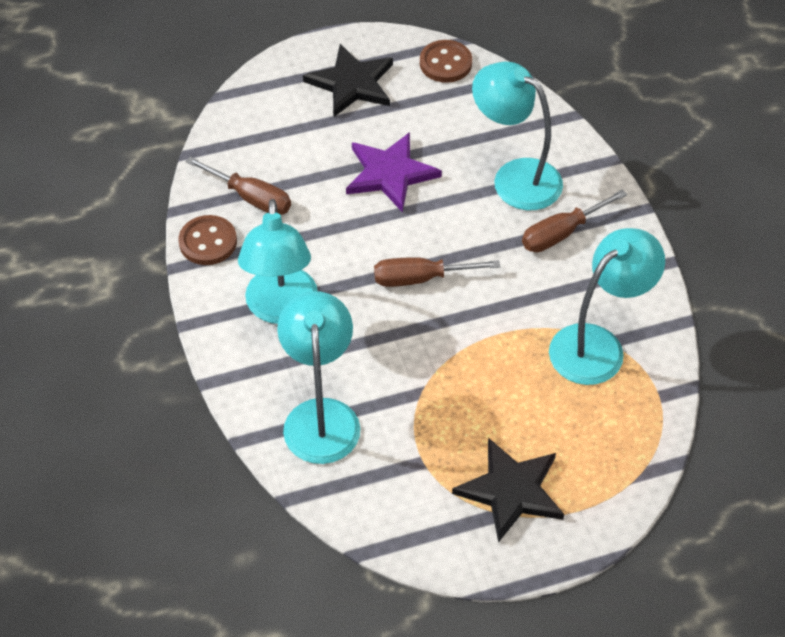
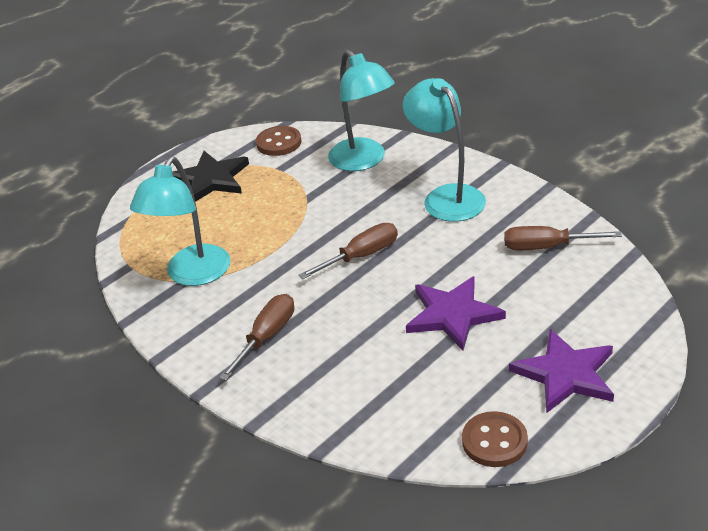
camera: 155 degrees right, 15 degrees down
(208, 242) = (544, 208): brown button -> brown button (279, 143)
(351, 83) = (565, 374): black star -> purple star
(515, 177) = (339, 363): turquoise lamp -> none

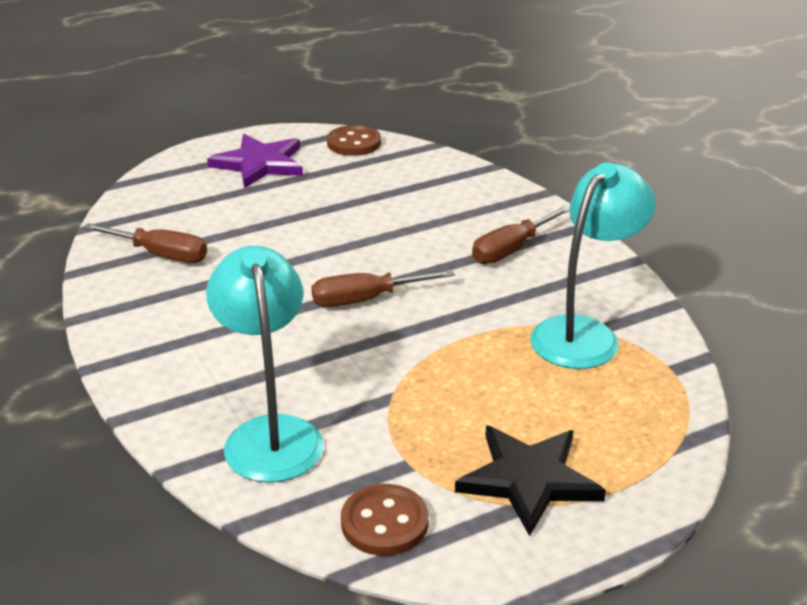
camera: 165 degrees left, 5 degrees down
(446, 197) = (207, 341): turquoise lamp -> none
(452, 315) = (313, 223): purple star -> none

